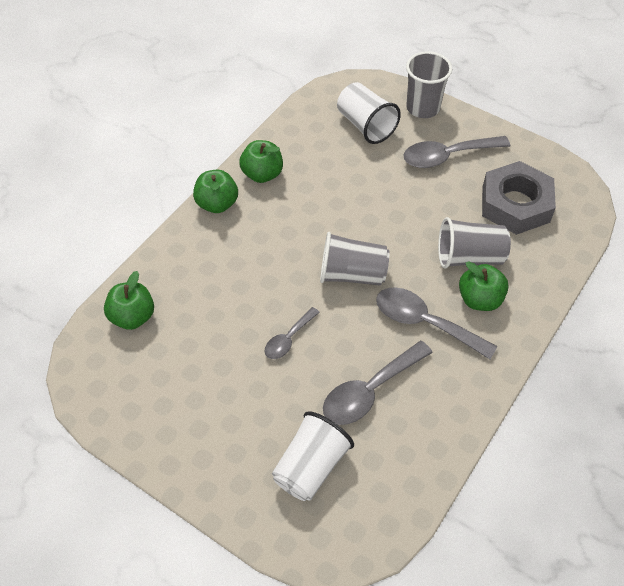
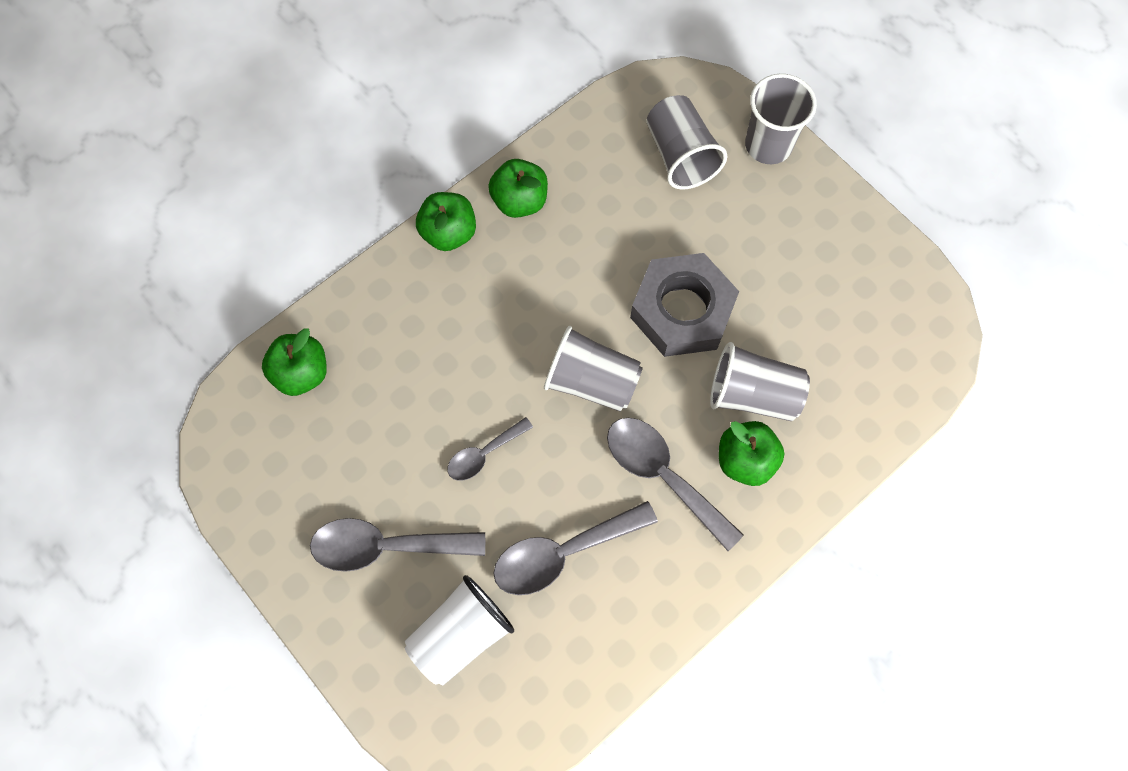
camera: 15 degrees right, 15 degrees up
(365, 125) = (680, 156): white cup -> grey cup
(447, 156) = (776, 231): grey spoon -> grey spoon (387, 546)
(515, 204) = (843, 329): grey nut -> grey nut (682, 310)

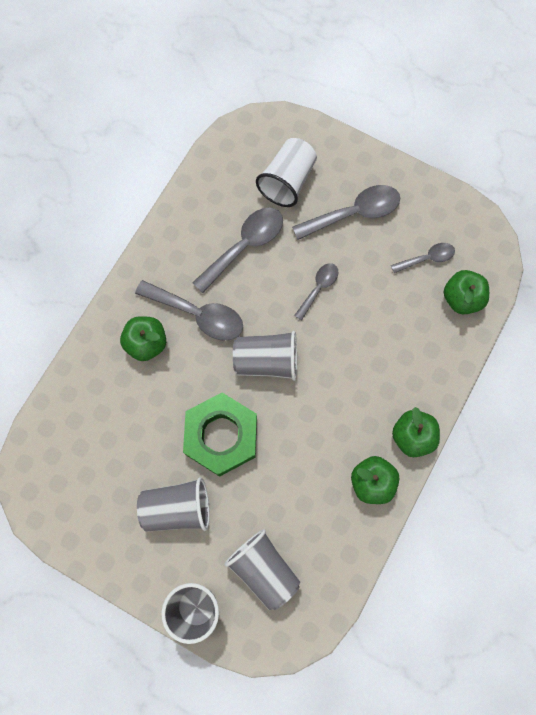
camera: 160 degrees right, 5 degrees up
(318, 443) = (427, 258): none -> grey spoon
(682, 310) = (221, 436): grey nut -> green nut
(753, 394) = (153, 390): grey cup -> grey cup (177, 508)

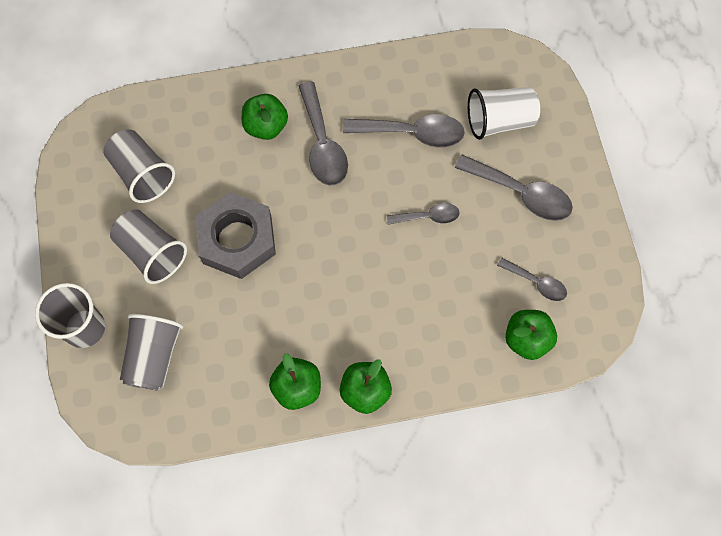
camera: 50 degrees right, 5 degrees down
(221, 436) = (237, 239): green nut -> grey nut
(267, 361) = (329, 225): grey cup -> grey cup (142, 174)

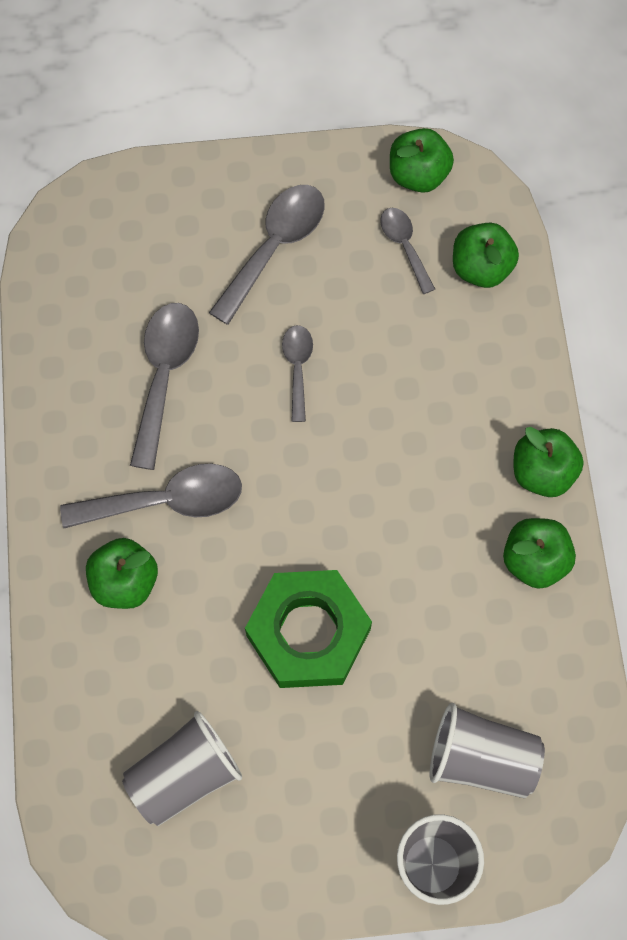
camera: 85 degrees left, 0 degrees up
(152, 252) = (318, 761): grey cup -> none
(237, 239) = (308, 633): grey nut -> green nut
(499, 121) = (160, 259): white cup -> none
(536, 283) = (405, 246): grey spoon -> grey spoon turned 60 degrees counterclockwise
(599, 289) = (418, 175): none -> green apple

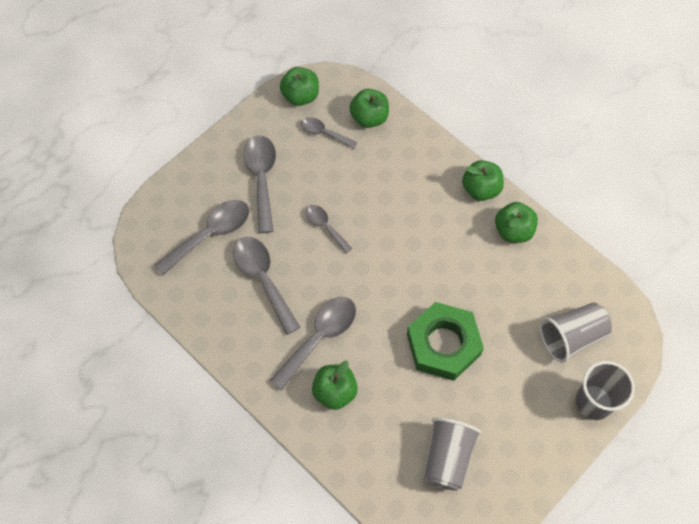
camera: 40 degrees left, 5 degrees down
(151, 271) = (210, 235): none -> grey spoon

